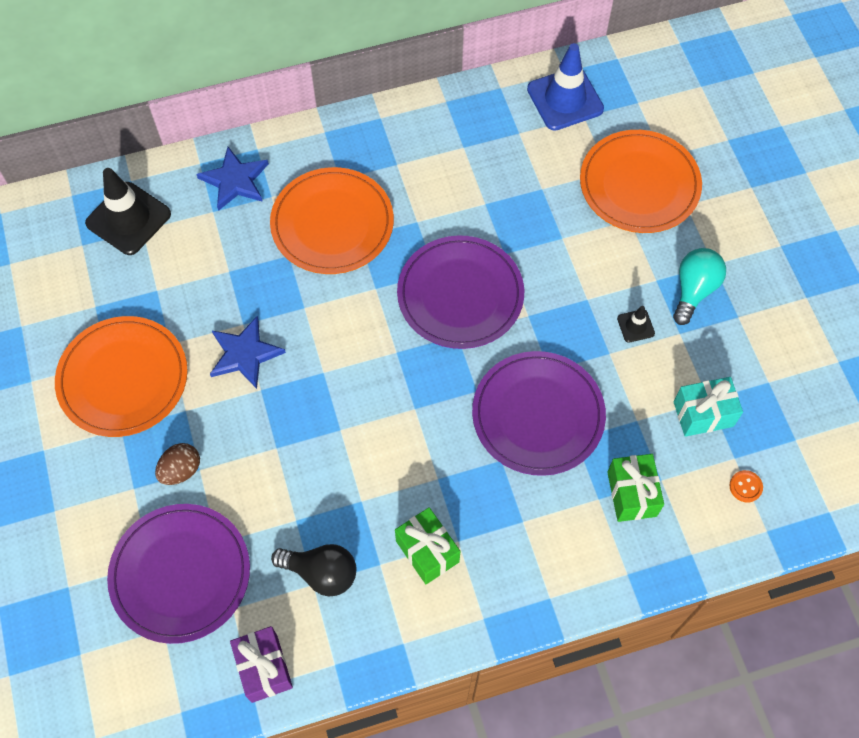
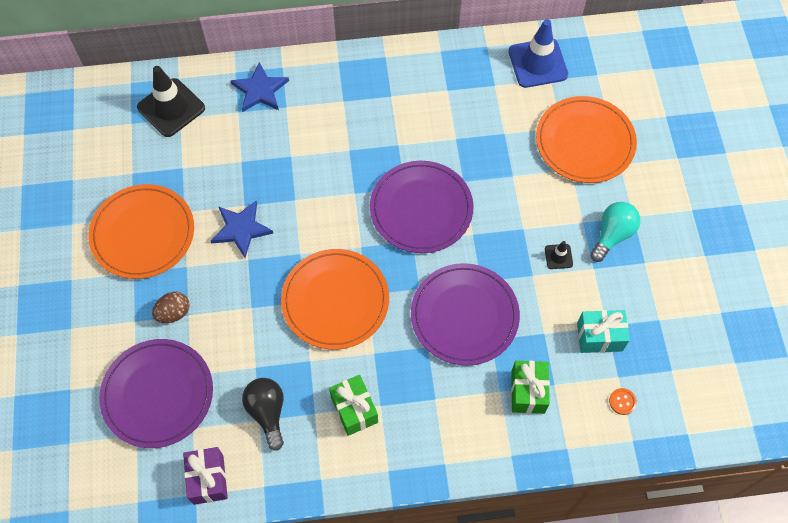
camera: 10 degrees right, 0 degrees up
(321, 573) = (267, 412): black light bulb -> black light bulb turned 135 degrees counterclockwise
(332, 224) = (330, 136): orange plate -> orange plate (335, 300)

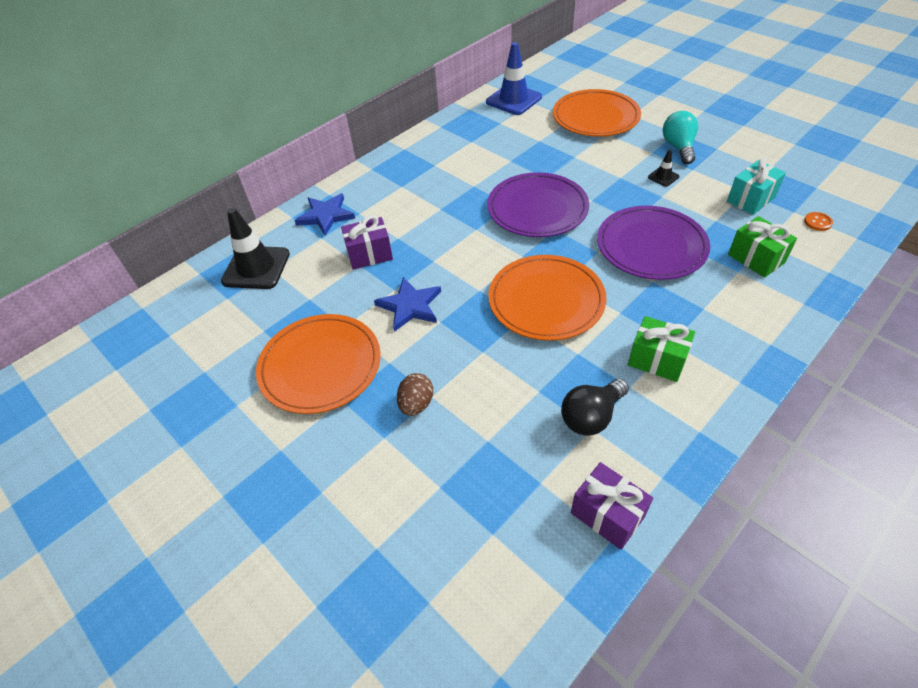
camera: 35 degrees left, 15 degrees down
(158, 394) = (474, 481): purple plate -> none
(256, 157) = (369, 255): none -> purple gift
(267, 412) = (591, 416): black light bulb -> black light bulb turned 75 degrees counterclockwise

